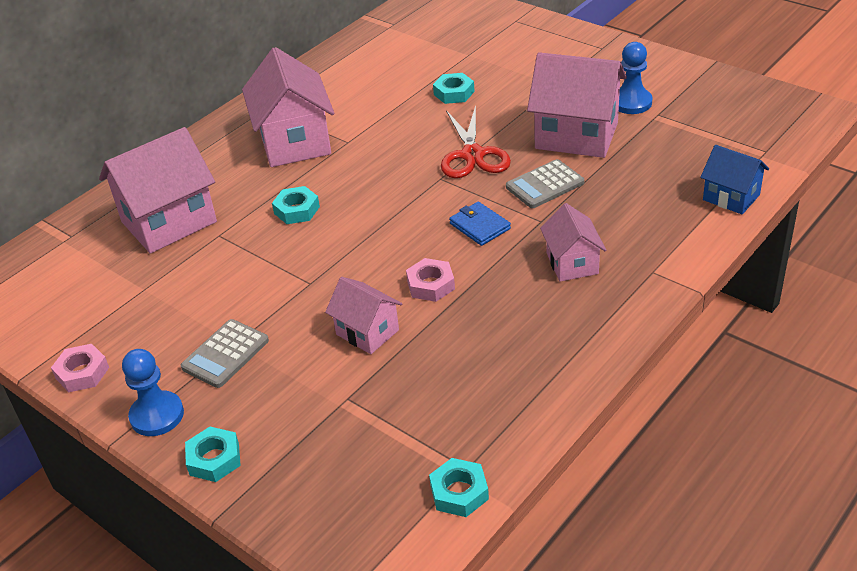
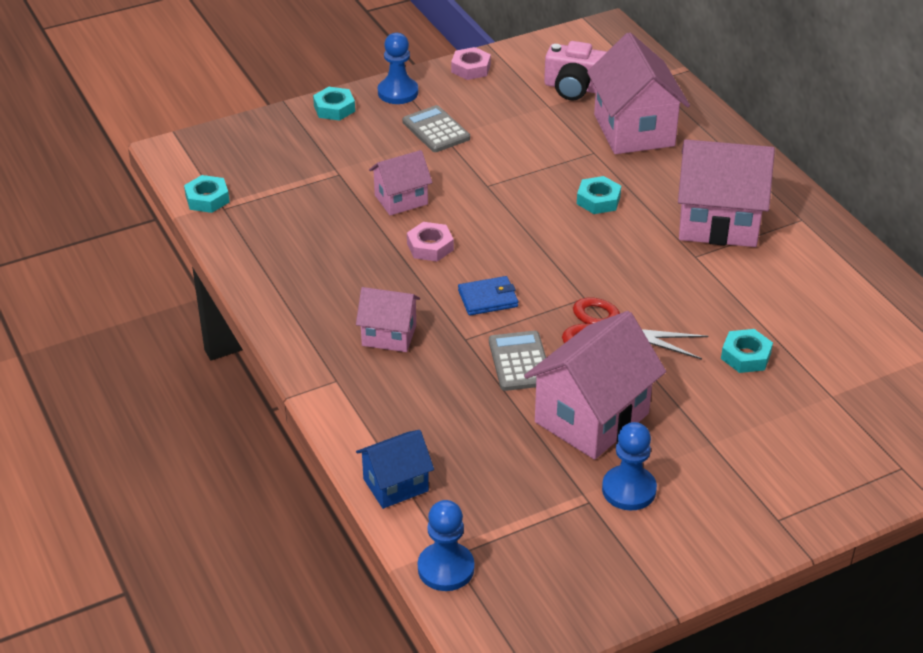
camera: 110 degrees right, 0 degrees up
(101, 281) = (575, 88): none -> pink camera
(779, 149) = (446, 568): none -> blue pawn

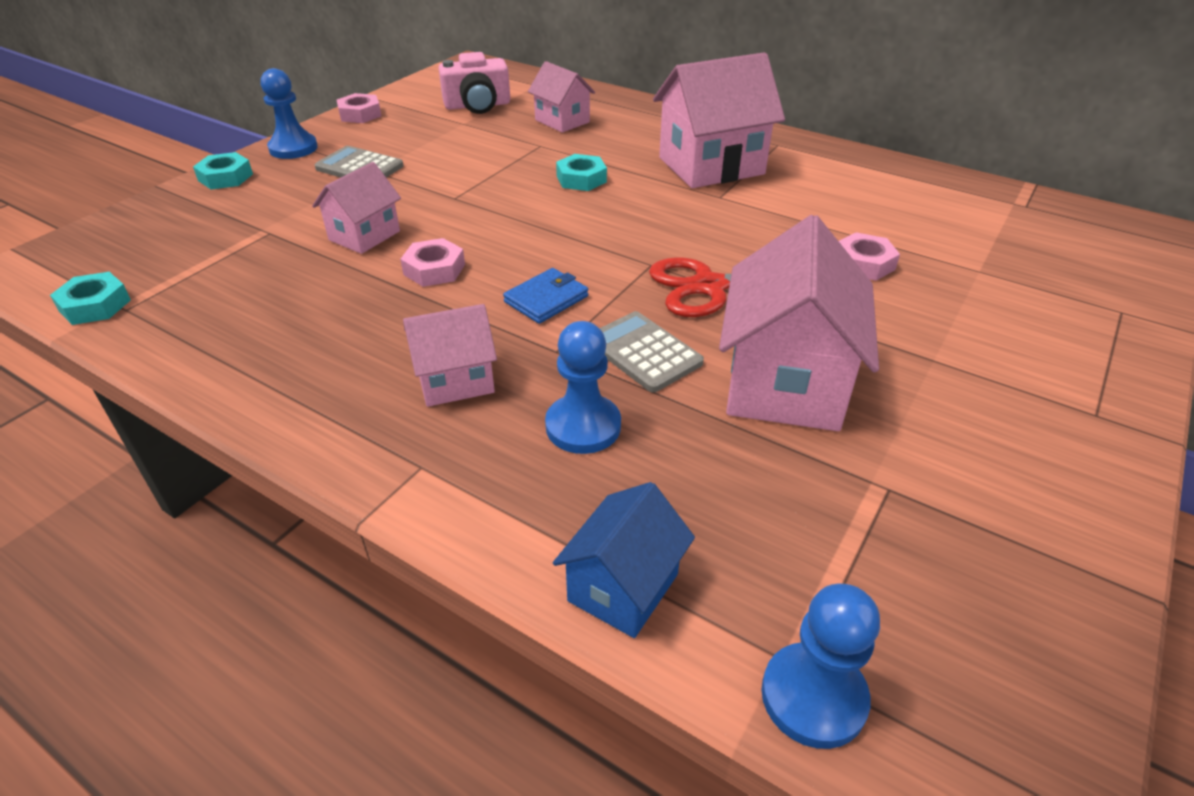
camera: 30 degrees left, 0 degrees up
(629, 490) = (915, 451): blue pawn -> blue pawn (583, 426)
(634, 130) = (562, 121): pink house -> pink house, size x0.56
(745, 356) = (863, 263): turquoise nut -> pink nut

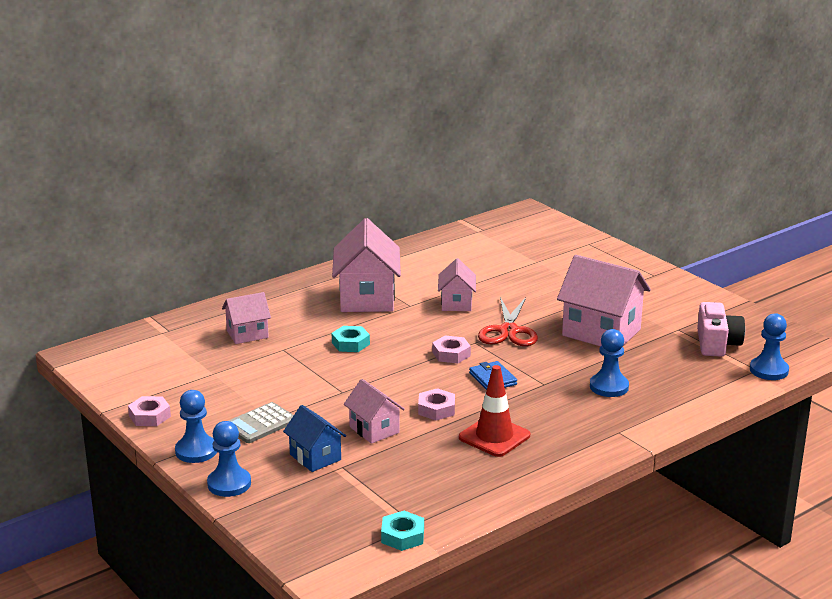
camera: 70 degrees left, 15 degrees down
(225, 177) = (229, 484): turquoise nut -> blue pawn
(369, 332) = (494, 436): none -> red traffic cone
(455, 381) = (556, 415): pink house -> pink house (456, 303)
(477, 105) = (182, 363): pink camera -> pink camera (717, 344)
(623, 587) = (709, 395): blue house -> blue house (315, 457)
(644, 352) = (558, 361): grey calculator -> none
(863, 263) = (512, 286): pink nut -> pink nut (451, 354)

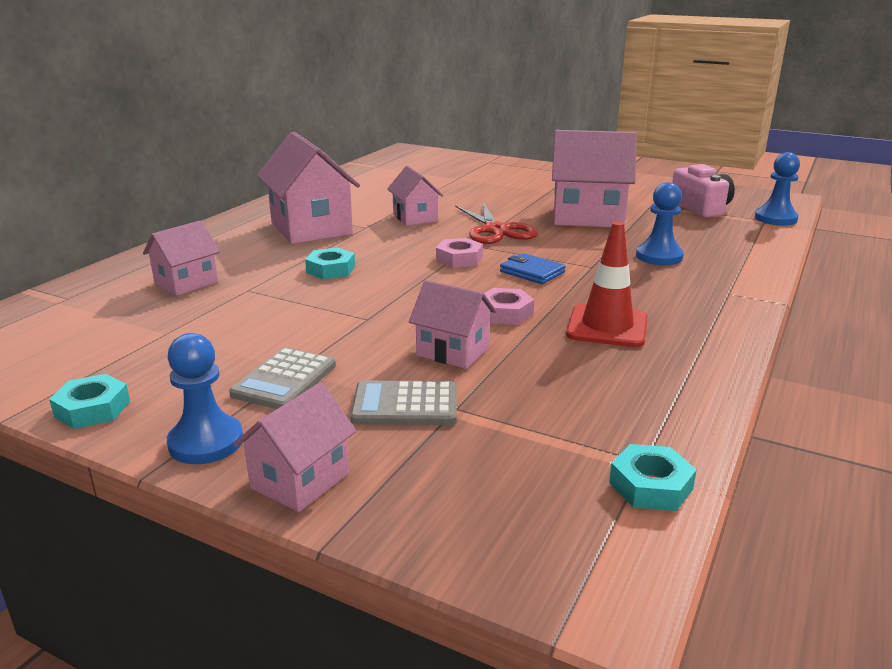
camera: 25 degrees left, 0 degrees up
(150, 416) = (92, 409): pink nut -> turquoise nut
(229, 484) = (300, 480): blue pawn -> pink house
(315, 457) = (405, 405): blue house -> grey calculator

